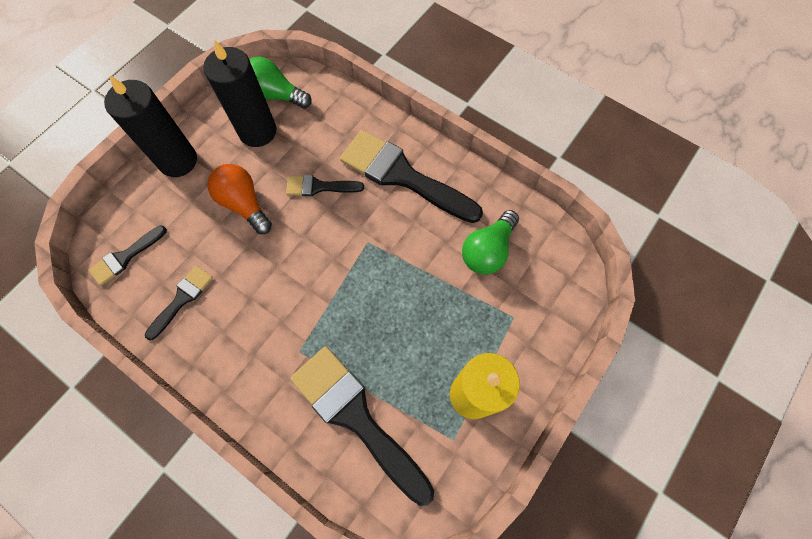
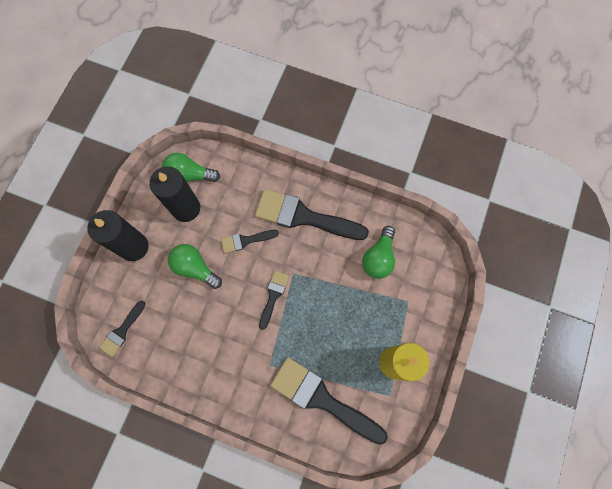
camera: 15 degrees left, 5 degrees up
(182, 299) = (174, 350): black brush -> black brush (273, 296)
(244, 204) = (195, 268): orange light bulb -> green light bulb

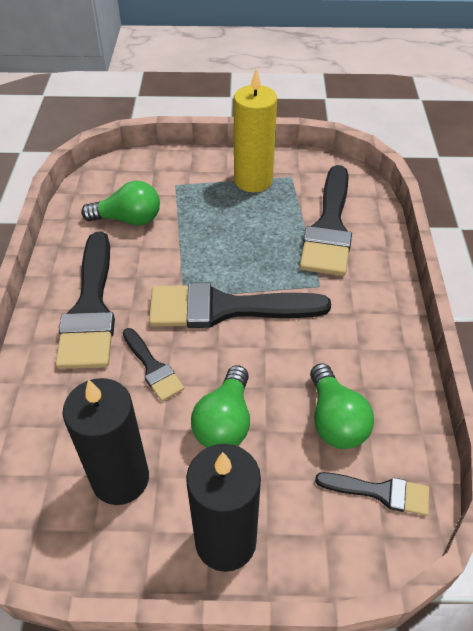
camera: 110 degrees left, 25 degrees down
(189, 175) = (50, 499): green light bulb -> green light bulb (335, 420)
(273, 296) = (226, 308): black brush -> black brush, size x1.99

